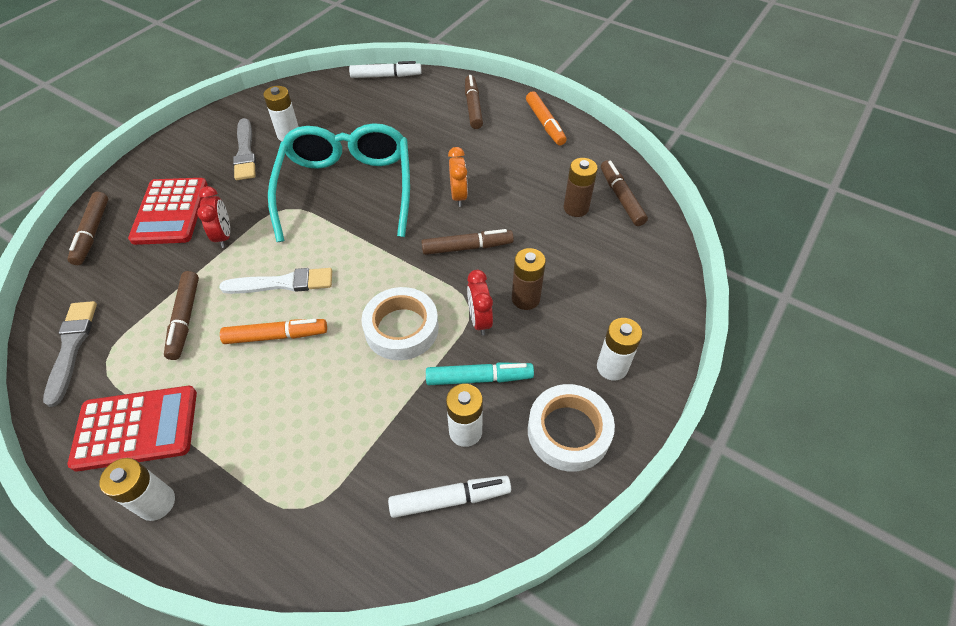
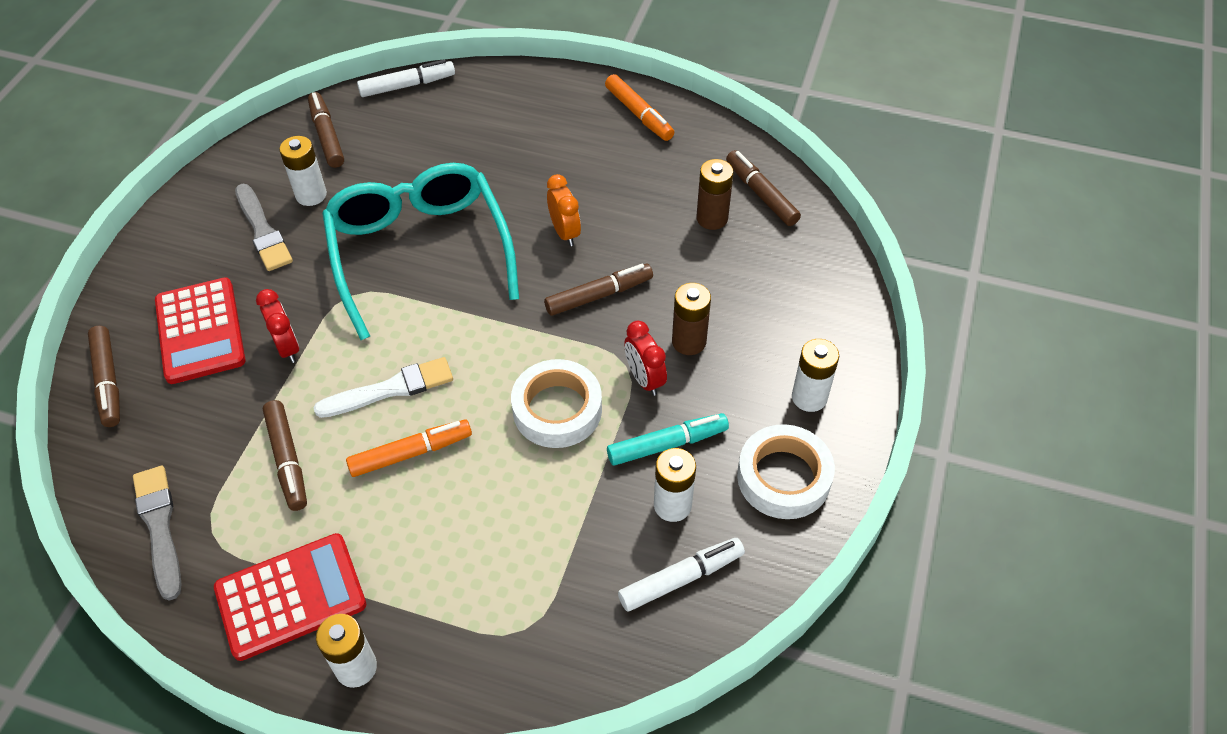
camera: 15 degrees left, 0 degrees up
(473, 107) = (539, 108): brown marker -> brown marker (327, 136)

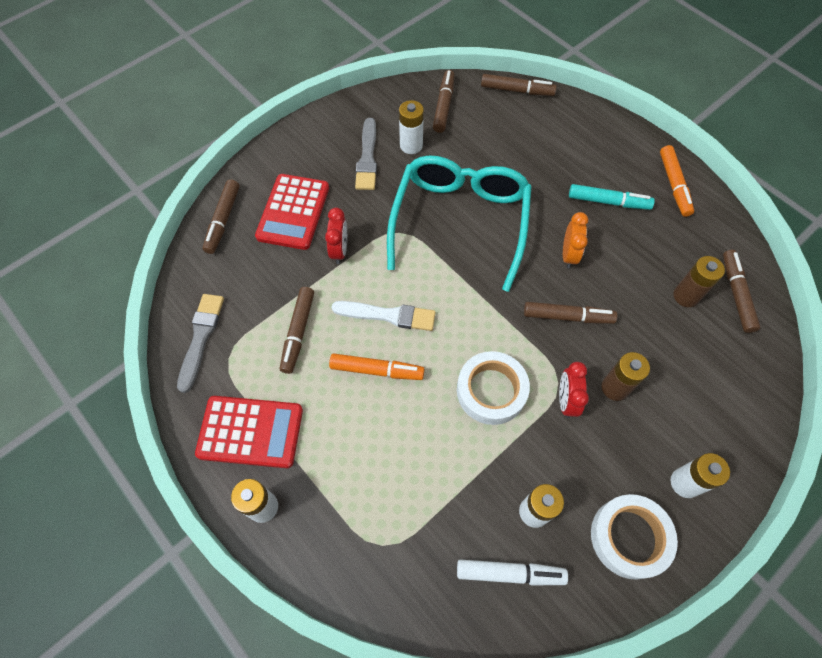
camera: 30 degrees right, 10 degrees up
(407, 85) = (517, 90): white marker -> brown marker
(667, 444) = (555, 461): turquoise marker -> turquoise marker (608, 202)

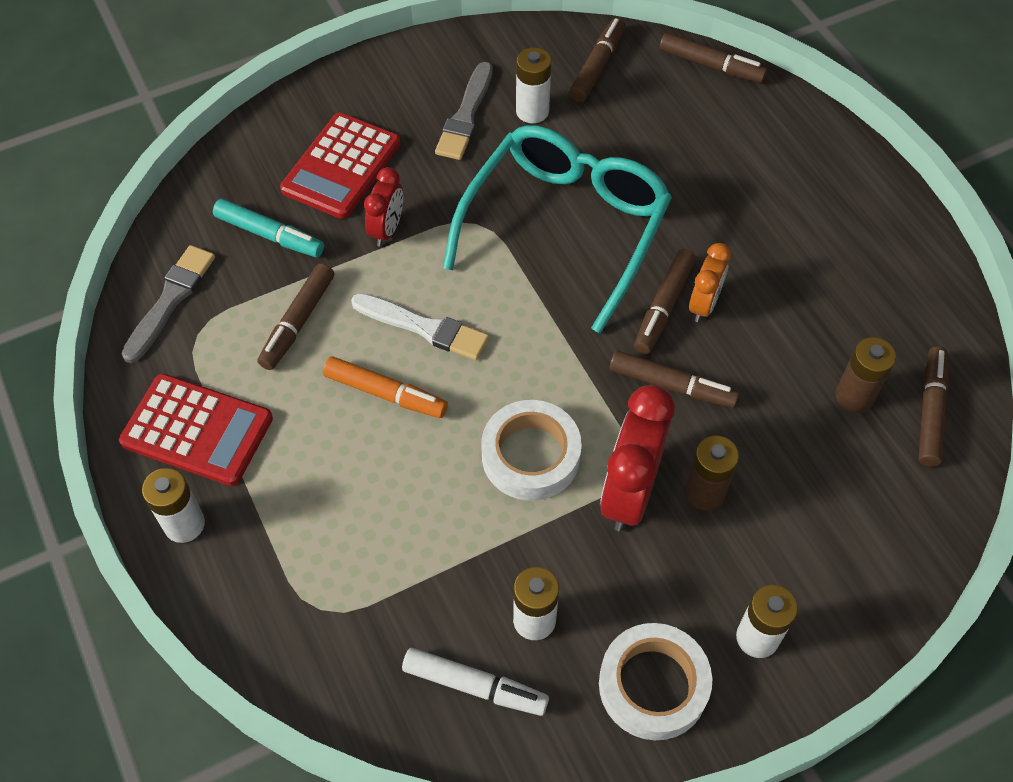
camera: 15 degrees right, 5 degrees down
(223, 220) = (245, 158): brown marker -> brown marker (663, 307)
(566, 400) = (629, 492): red clock -> red clock, size x1.73
(608, 202) = (788, 245): turquoise marker -> turquoise marker (270, 235)
(674, 185) = (895, 243): orange marker -> none

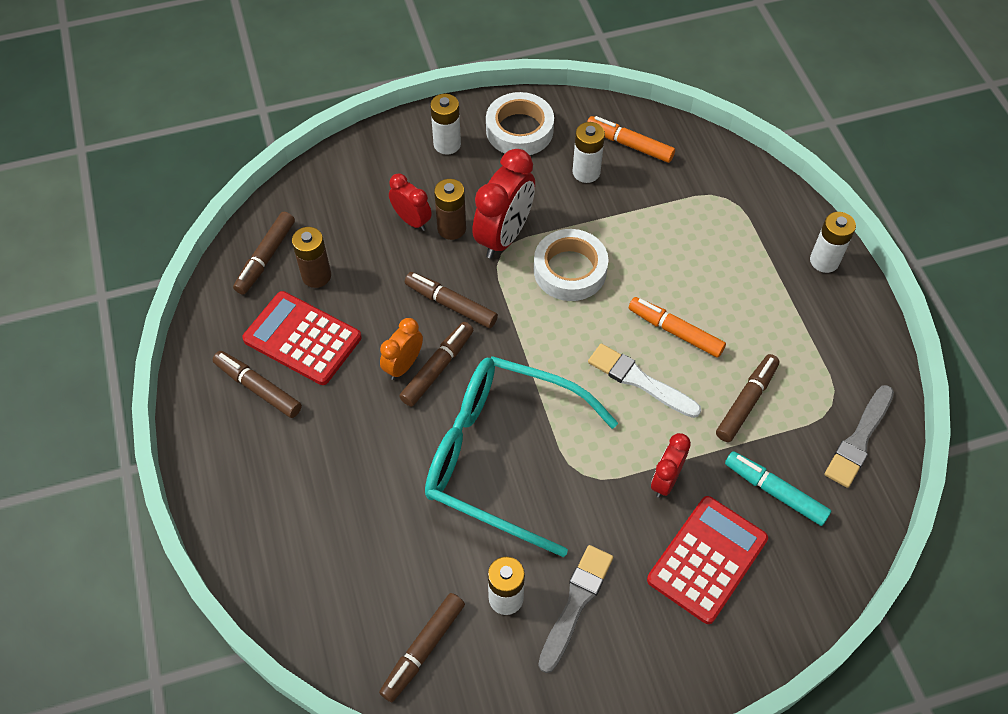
camera: 170 degrees left, 0 degrees up
(197, 430) = (822, 325): red calculator -> red calculator (302, 338)
(475, 686) = (629, 144): white marker -> orange marker
(565, 227) = (502, 456): turquoise glasses -> turquoise glasses turned 75 degrees clockwise
(711, 65) = (301, 629): brown marker -> brown marker (258, 388)
(763, 496) = (412, 220): none -> red clock

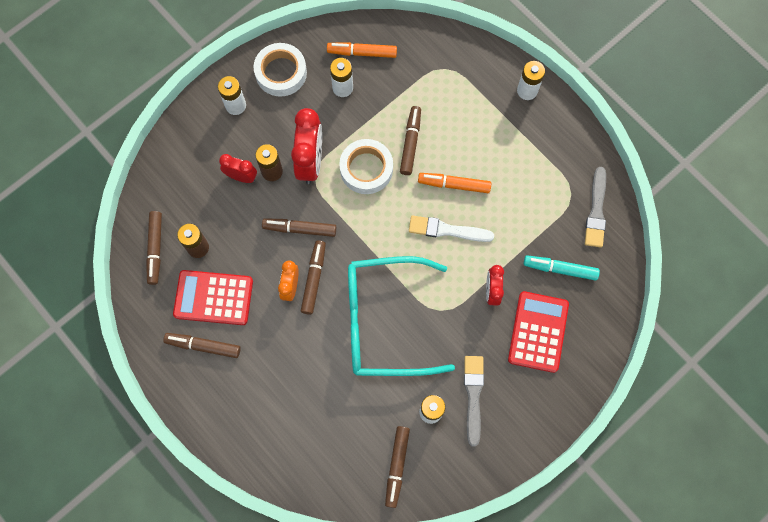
camera: 25 degrees left, 15 degrees up
(746, 402) = (519, 215): brown marker -> brown marker (410, 143)

